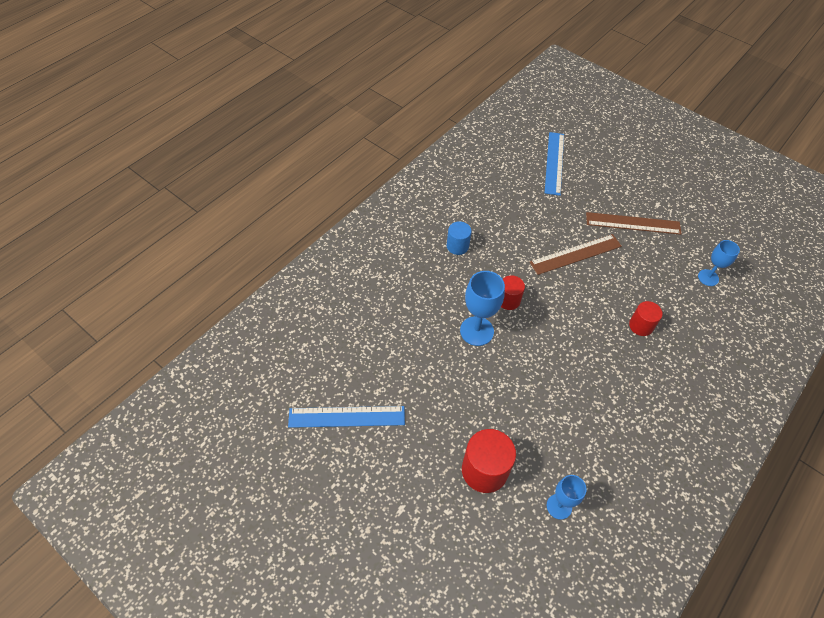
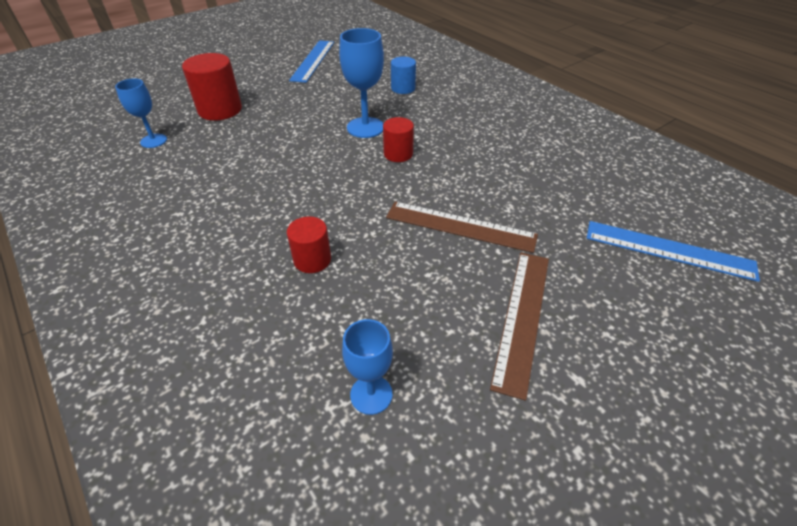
camera: 105 degrees right, 10 degrees down
(457, 246) = (487, 132): blue cylinder -> blue cylinder (403, 88)
(575, 254) = (460, 226): brown ruler -> brown ruler turned 60 degrees counterclockwise

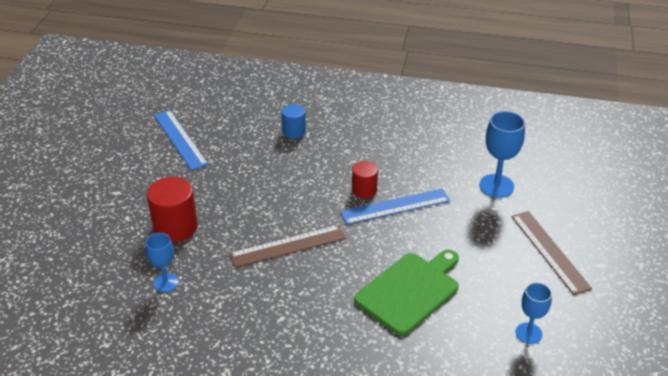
camera: 40 degrees left, 5 degrees down
(312, 260) = (410, 291): red cylinder -> green cutting board
(365, 127) = (313, 181): blue goblet -> blue goblet (496, 186)
(460, 226) = (463, 219): brown ruler -> brown ruler (288, 246)
(668, 250) = (575, 170): blue ruler -> blue ruler (395, 206)

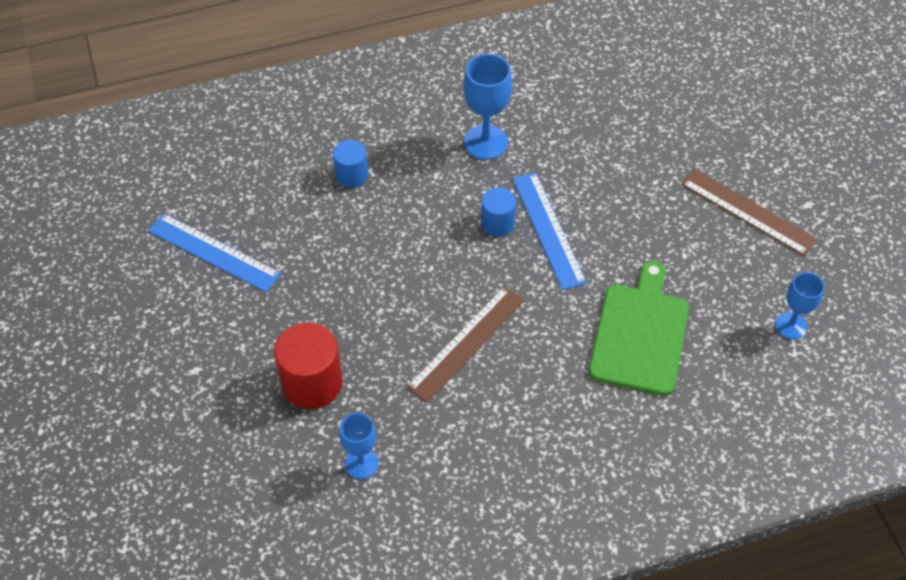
camera: 30 degrees left, 15 degrees up
(364, 190) = (497, 223): red cylinder -> blue cylinder
(395, 206) = (548, 230): blue ruler -> blue ruler turned 60 degrees counterclockwise
(496, 186) = (639, 149): blue goblet -> blue goblet (485, 142)

